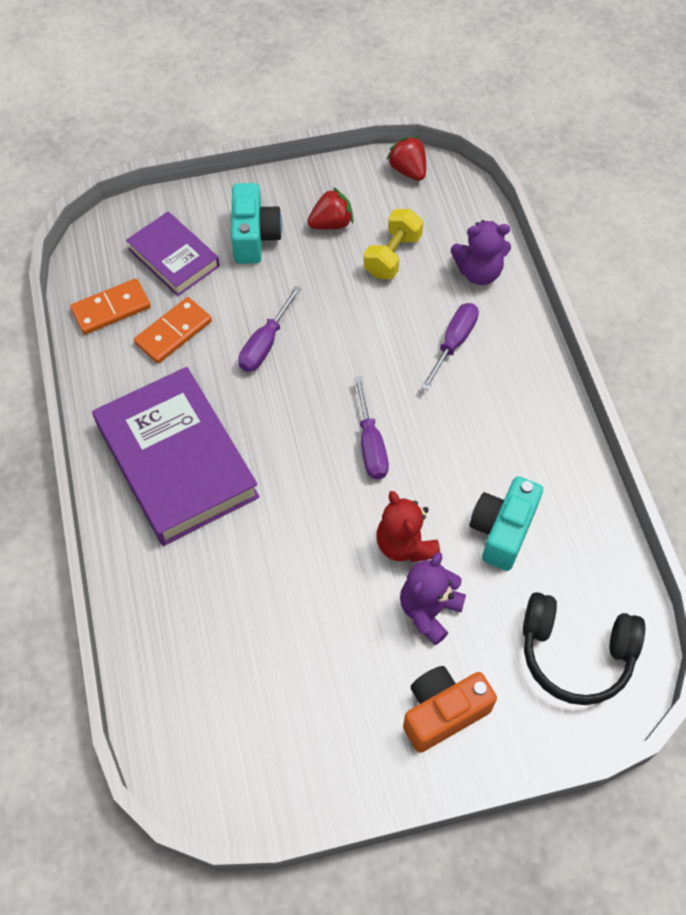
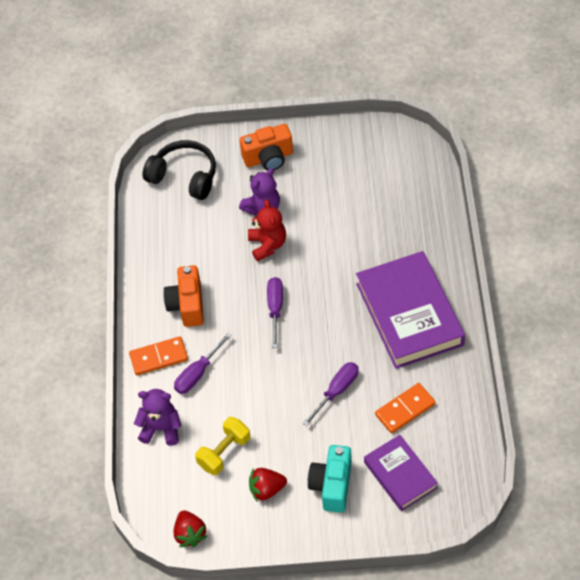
camera: 165 degrees left, 5 degrees down
(111, 309) = (452, 436): orange domino -> orange domino (159, 357)
(498, 434) = (187, 305): none -> orange camera
(502, 531) = (204, 245): turquoise camera -> none

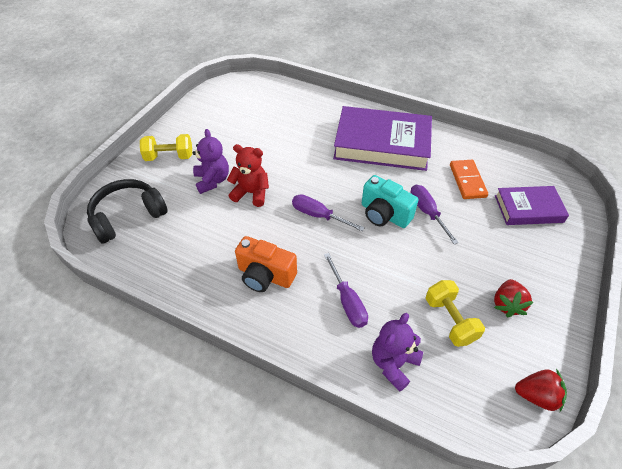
camera: 65 degrees left, 5 degrees down
(159, 357) = (307, 326): orange domino -> none
(268, 158) = (169, 157): orange camera -> yellow dumbbell
(332, 485) = (521, 255): turquoise camera -> turquoise camera (384, 214)

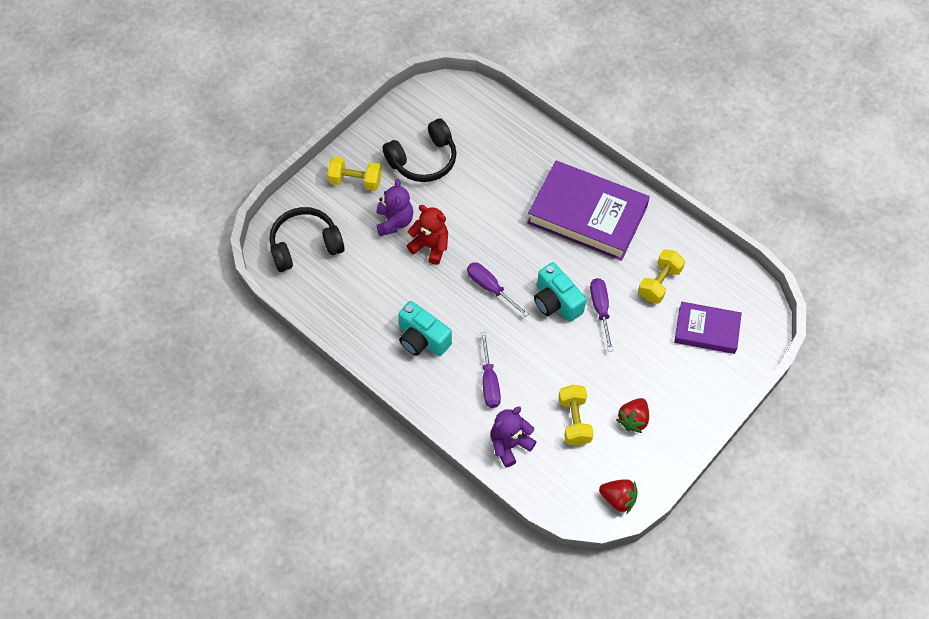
camera: 15 degrees right, 10 degrees up
(228, 131) = (423, 160): none -> black headphones
(265, 275) = (422, 339): orange camera -> turquoise camera
(467, 181) = (659, 283): orange domino -> yellow dumbbell

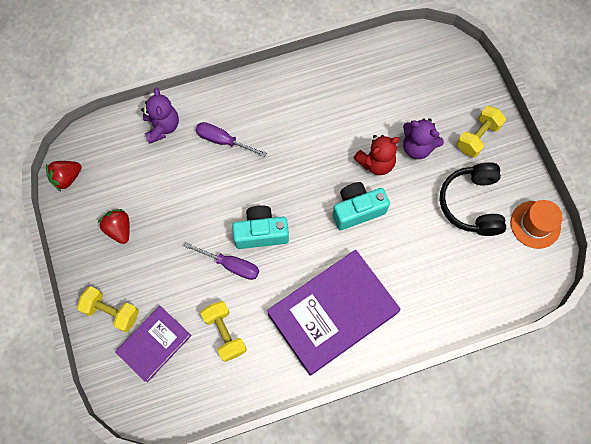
camera: 120 degrees right, 10 degrees up
(305, 245) = (431, 70): black headphones -> none
(413, 110) = (535, 224): none -> orange hat
(422, 339) = (291, 112): turquoise camera -> turquoise camera (357, 210)
(490, 288) = (307, 188): purple screwdriver -> none
(574, 421) = (149, 184): yellow dumbbell -> yellow dumbbell (112, 312)

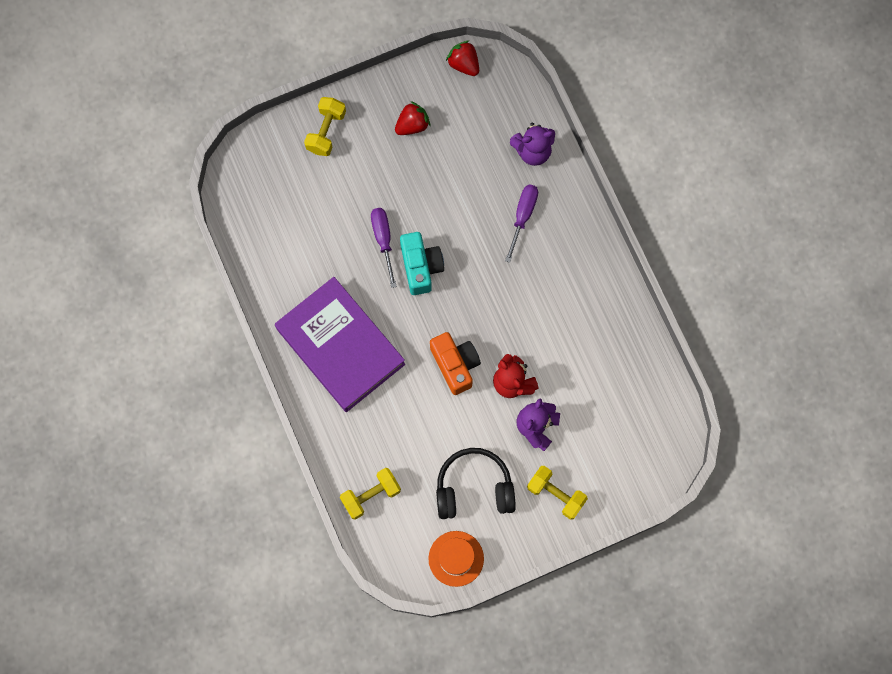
camera: 85 degrees right, 5 degrees up
(154, 344) = (297, 177): purple book -> none
(225, 333) = (312, 242): yellow dumbbell -> yellow dumbbell (371, 495)
(231, 265) = (383, 240): purple screwdriver -> purple screwdriver turned 150 degrees clockwise
(357, 210) = (455, 365): turquoise camera -> orange camera

